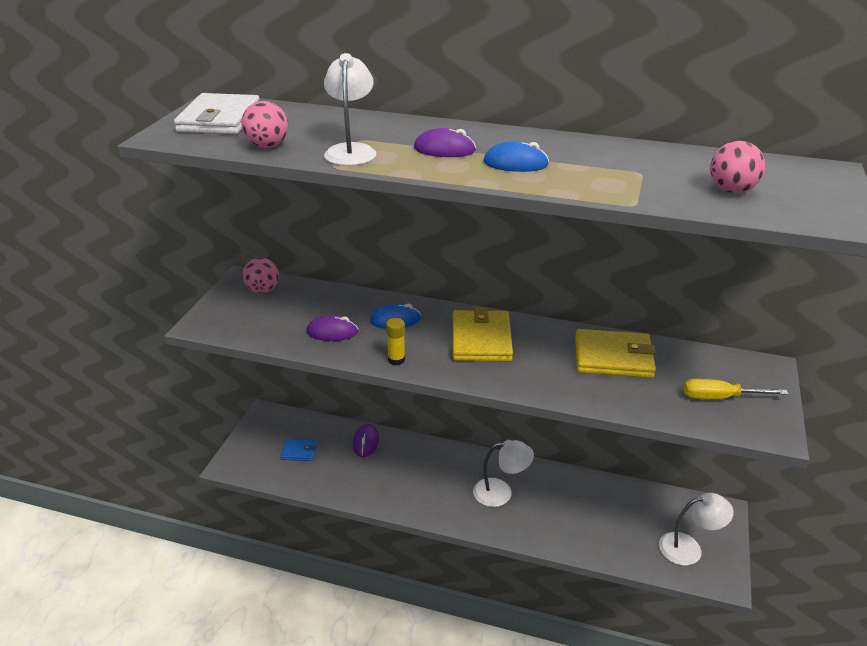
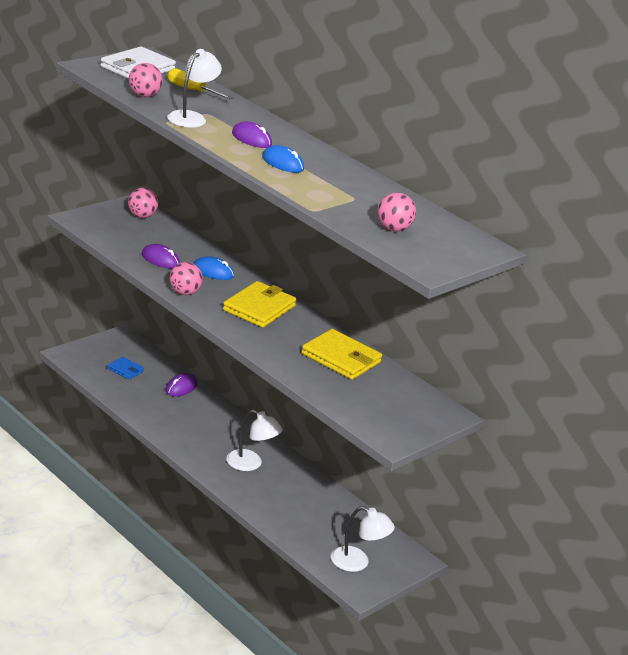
camera: 25 degrees right, 5 degrees down
(396, 360) = (184, 293): yellow glue stick -> pink ball
(720, 398) = (383, 410): yellow screwdriver -> yellow screwdriver (191, 90)

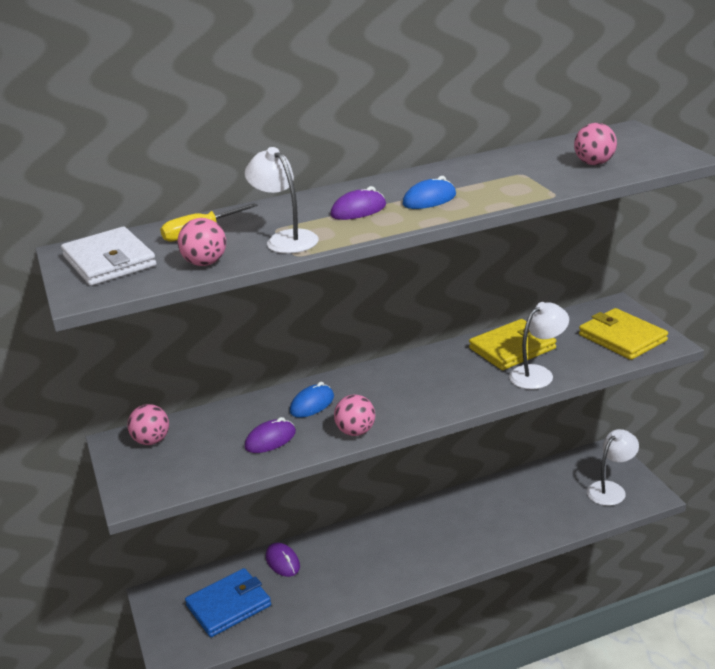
camera: 60 degrees left, 0 degrees up
(125, 370) = (229, 605): blue wallet -> blue wallet, size x1.89
(250, 464) = (441, 532): white lamp -> white lamp (538, 374)
(259, 308) = (402, 384): yellow wallet -> yellow wallet (622, 338)

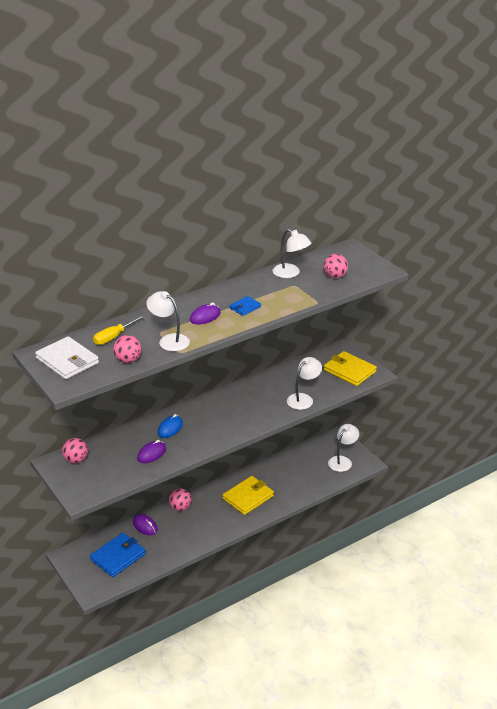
camera: 15 degrees left, 5 degrees up
(356, 432) = (203, 445): pink ball -> pink ball (180, 507)
(429, 200) = (245, 307): blue mouse -> blue wallet
(512, 348) = (285, 382): yellow wallet -> yellow wallet (248, 497)
(520, 159) = (291, 273): none -> white lamp

